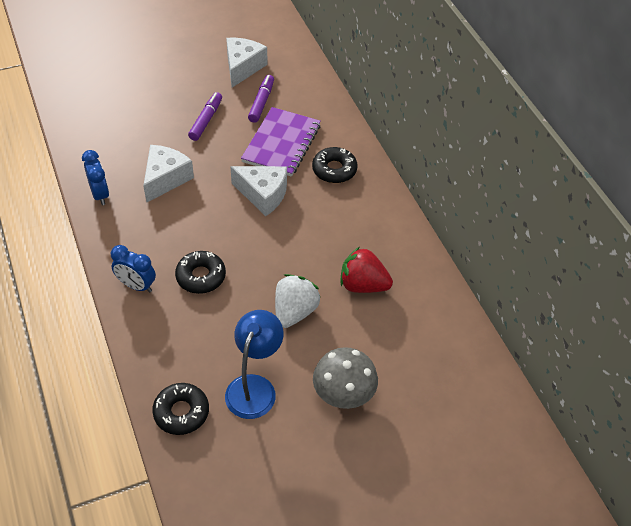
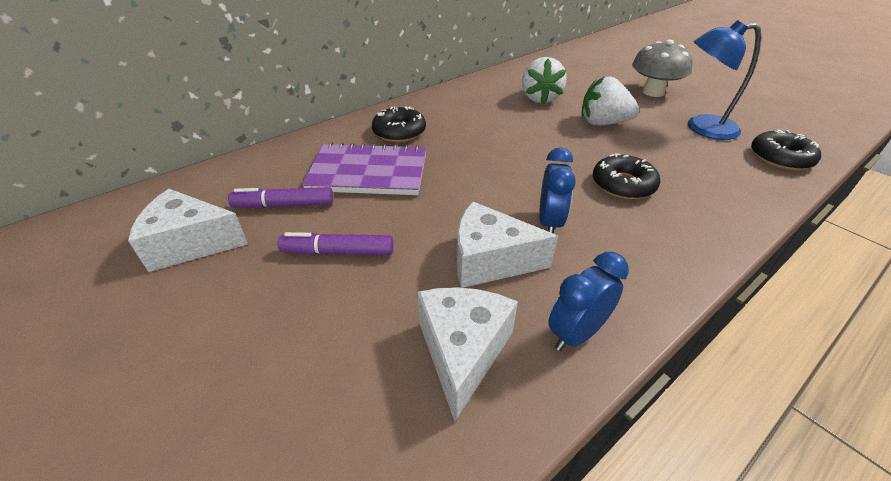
camera: 105 degrees left, 10 degrees down
(136, 285) = (690, 231): blue clock -> blue clock (549, 222)
(263, 195) = (466, 168): white cheese -> white cheese (462, 351)
(363, 285) = (540, 98): red strawberry -> white strawberry

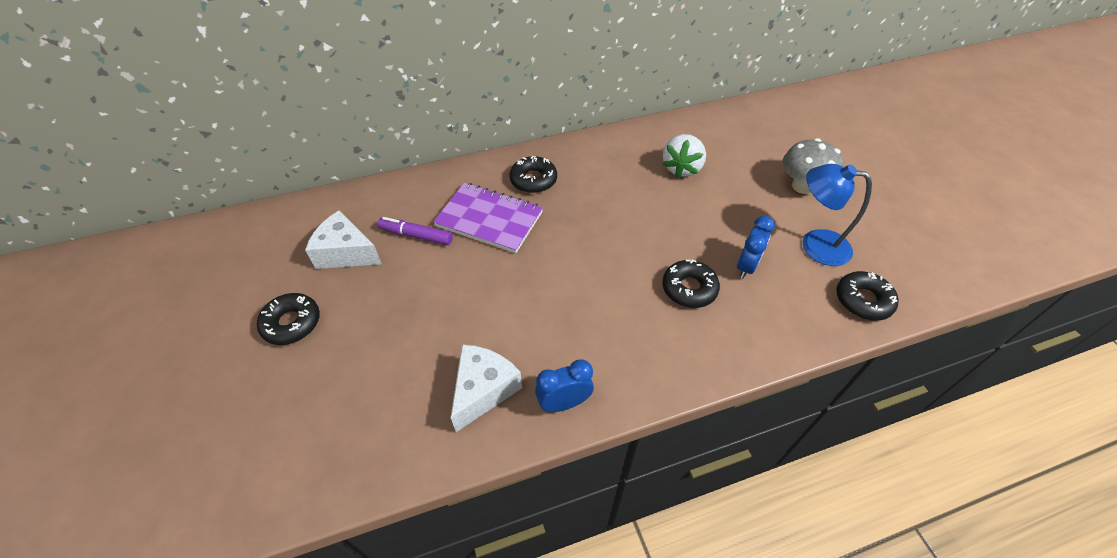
camera: 20 degrees right, 10 degrees up
(125, 350) = (291, 323): none -> black donut
(338, 252) = (437, 289): purple marker -> none
(490, 260) = (538, 328): white cheese -> none
(549, 222) = (603, 308): blue clock -> blue clock (746, 266)
(603, 123) = (721, 214): white strawberry -> none

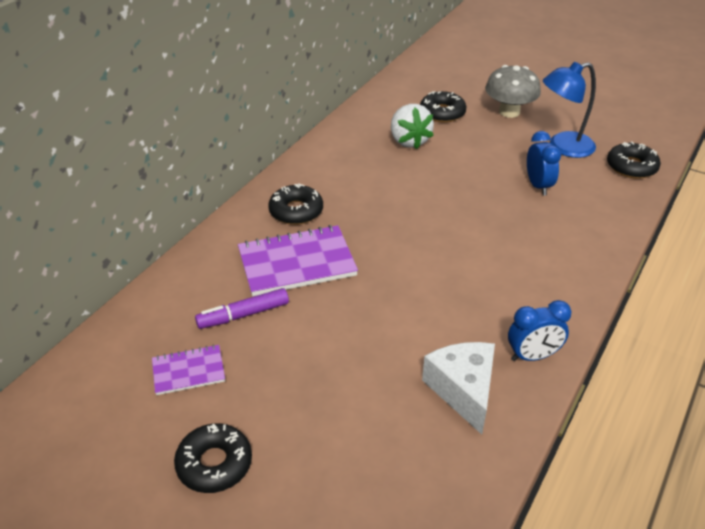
camera: 40 degrees left, 10 degrees down
(346, 253) = (188, 371): white cheese -> purple notebook
(564, 403) = (533, 356): blue clock -> blue clock turned 135 degrees counterclockwise
(689, 288) = (519, 223): black donut -> black donut (442, 113)

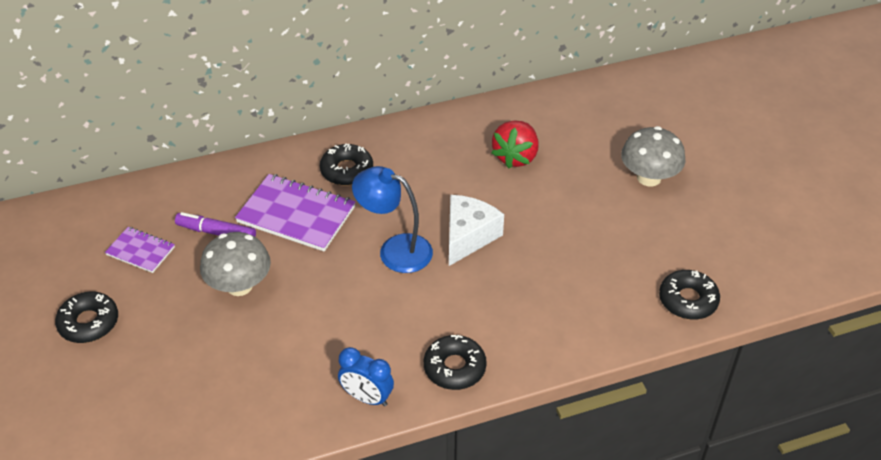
camera: 40 degrees right, 5 degrees up
(319, 342) = (239, 285): none -> grey mushroom
(409, 141) = (515, 157): white strawberry -> red strawberry
(442, 113) = (583, 144): black donut -> black donut (454, 368)
(463, 390) = (287, 386): white cheese -> white cheese (468, 236)
(538, 186) = (571, 265): blue clock -> none
(563, 147) = (649, 242): blue lamp -> blue lamp (395, 250)

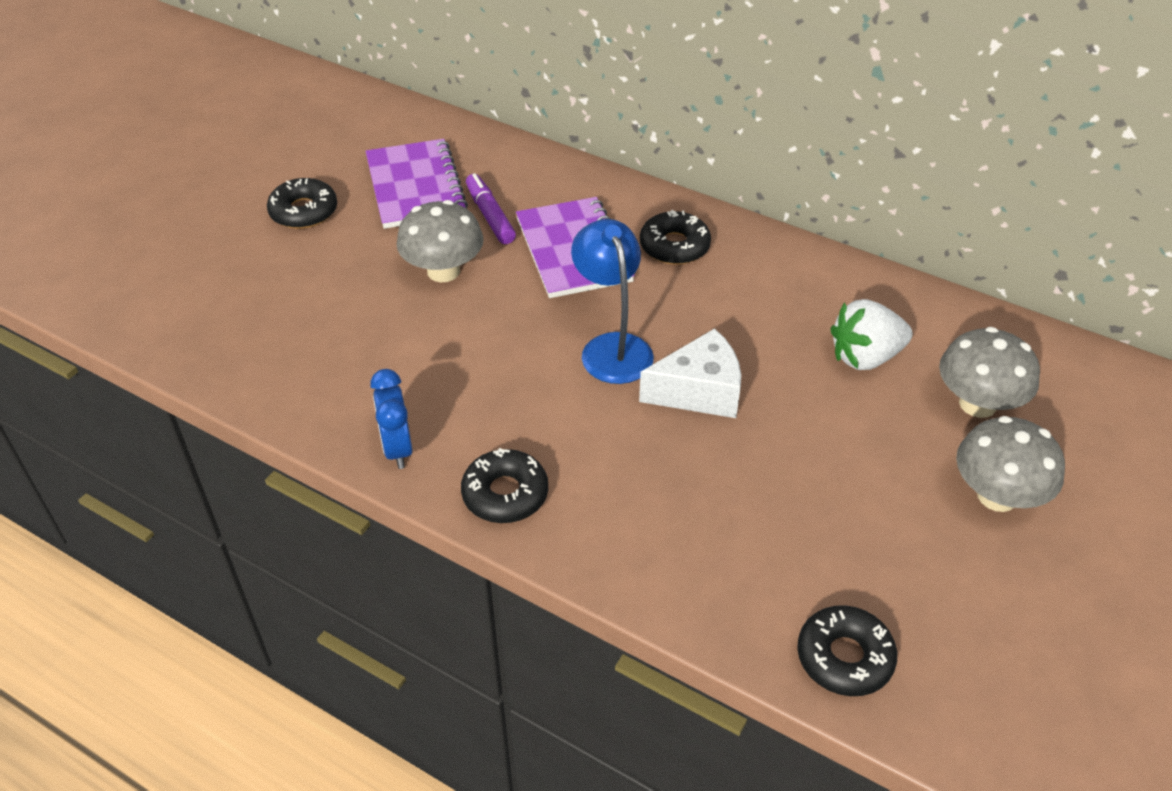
camera: 50 degrees right, 0 degrees up
(140, 251) = (415, 187): purple notebook -> purple notebook, size x1.80
(515, 157) = (865, 357): red strawberry -> white strawberry
(588, 141) = (977, 404): none -> grey mushroom

